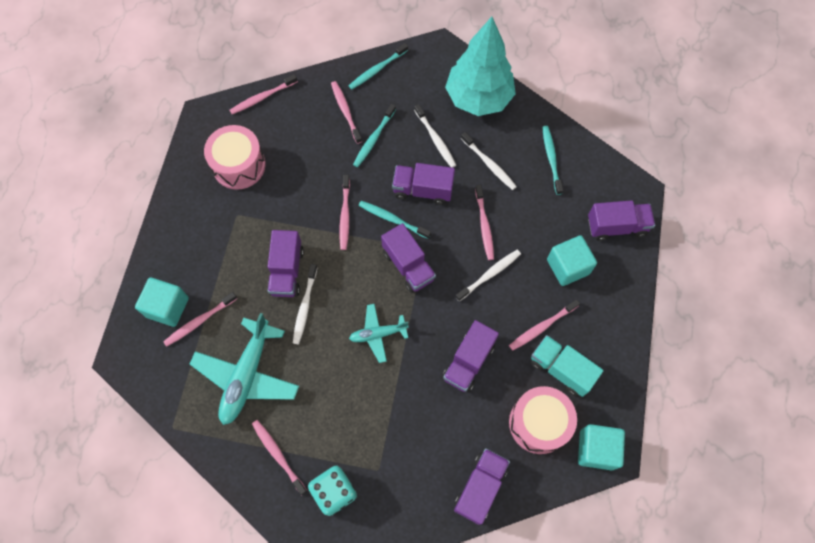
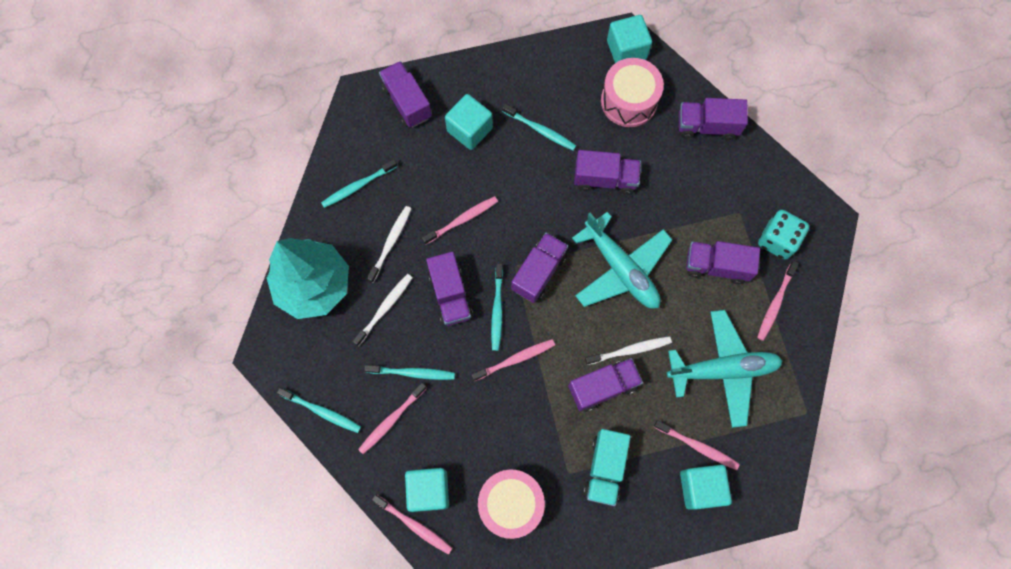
camera: 115 degrees left, 5 degrees up
(281, 116) = (429, 490): none -> turquoise cube
(338, 420) = (716, 266): none -> purple truck
(378, 334) = (621, 269): turquoise plane -> turquoise plane, size x1.80
(489, 274) = (511, 194): white toothbrush -> none
(542, 327) = (540, 130): pink toothbrush -> turquoise toothbrush
(561, 369) = (572, 100): turquoise truck -> turquoise truck (605, 468)

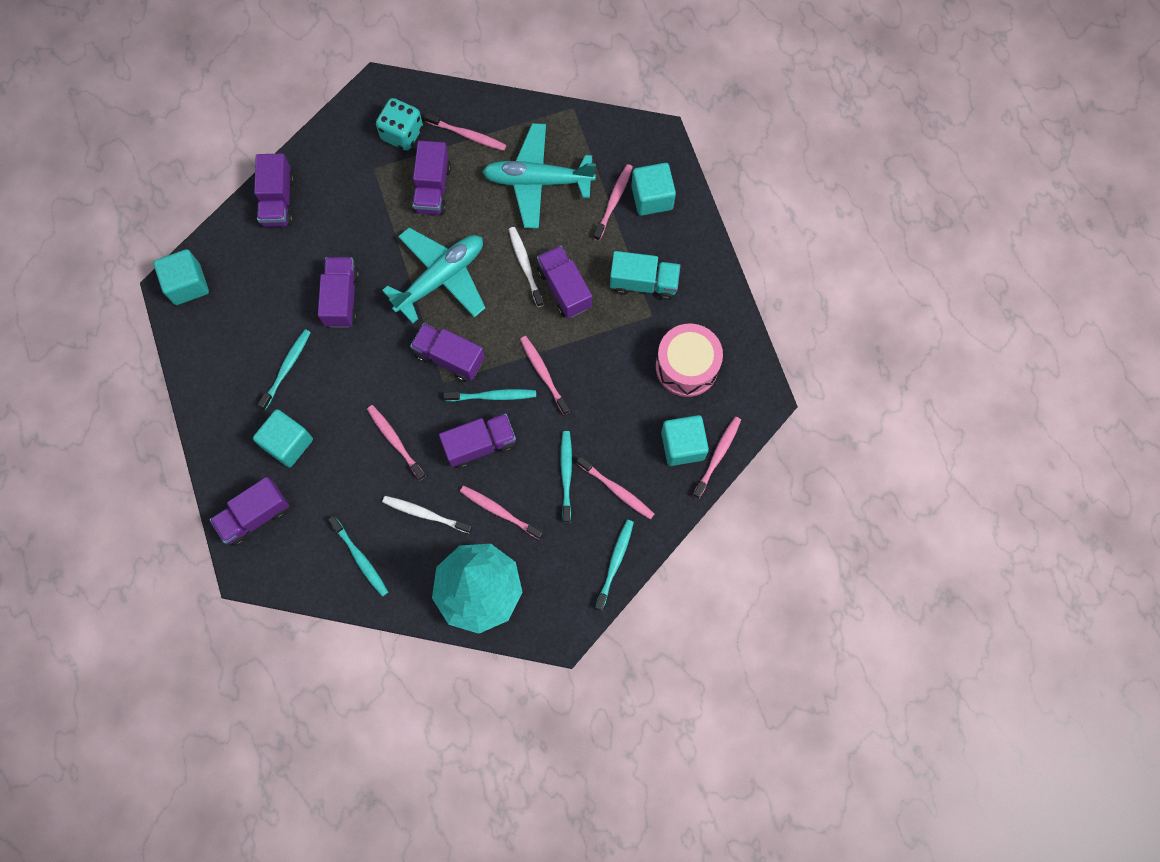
camera: 95 degrees left, 0 degrees up
(385, 308) = (499, 511): white toothbrush -> pink toothbrush
(629, 101) = (250, 279): pink drum -> none
(722, 370) = (537, 181): turquoise plane -> turquoise plane turned 75 degrees counterclockwise

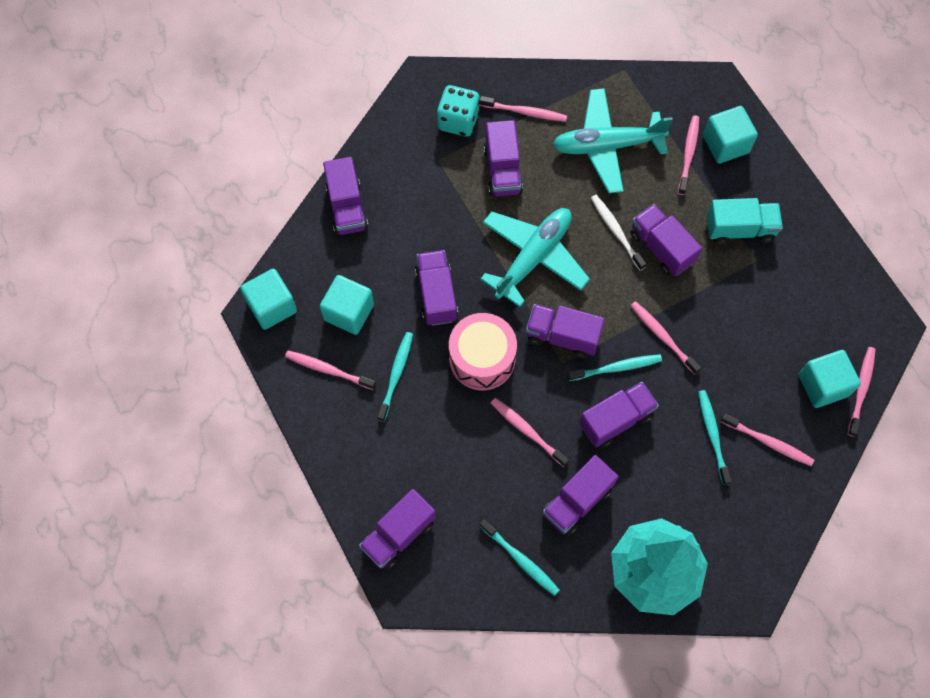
camera: 10 degrees left, 5 degrees down
(288, 443) = (415, 452): turquoise cube -> turquoise cube (349, 312)
(425, 514) = (577, 501): white toothbrush -> purple truck
(499, 511) = (653, 485): pink toothbrush -> pink toothbrush (328, 370)
(615, 563) = (786, 517): turquoise toothbrush -> none
(686, 366) = (805, 305): pink drum -> pink drum (482, 359)

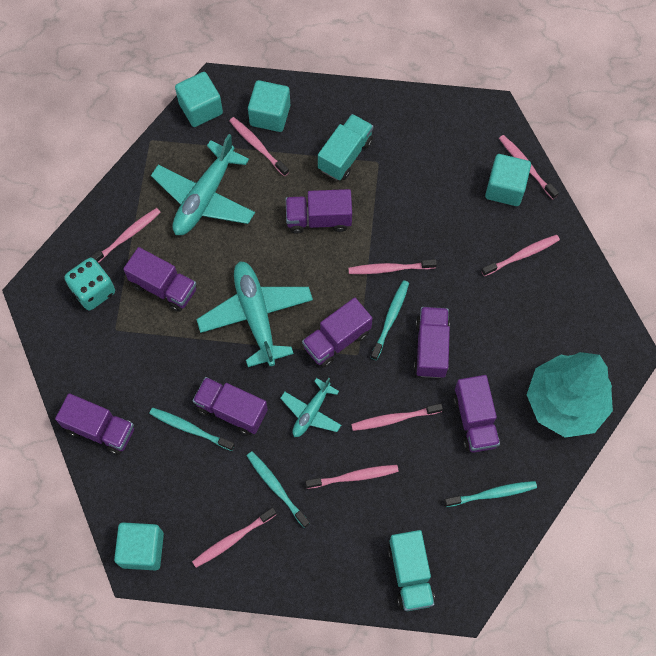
camera: 55 degrees left, 0 degrees up
(349, 312) = (195, 489): turquoise cube -> turquoise cube (201, 108)
(398, 535) = (410, 574): purple truck -> turquoise truck
(451, 431) = (354, 476): none -> pink toothbrush
(482, 359) = (311, 412): pink drum -> turquoise plane
(616, 231) = (280, 241): white toothbrush -> none
(712, 435) = (490, 289): turquoise toothbrush -> turquoise toothbrush (190, 428)

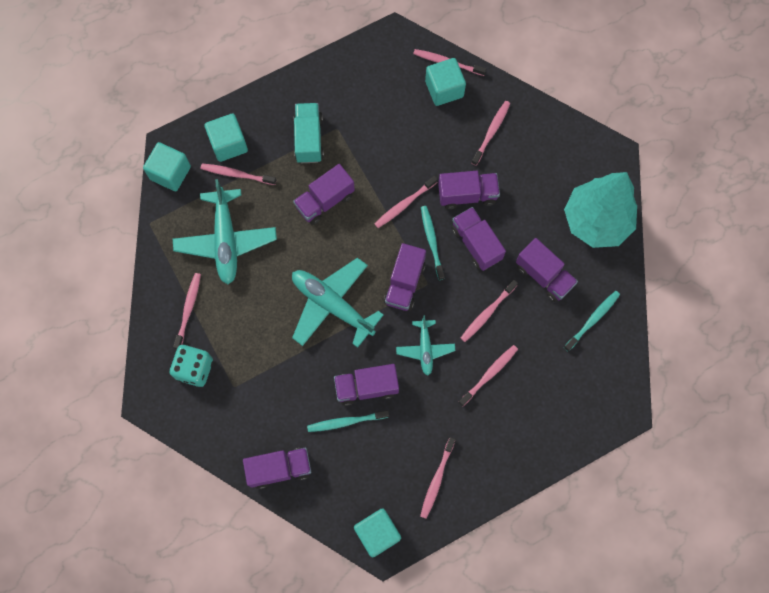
camera: 35 degrees left, 5 degrees up
(164, 287) = (246, 330): purple truck -> purple truck (467, 194)
(276, 488) = (440, 421): turquoise toothbrush -> none
(410, 574) = (577, 416): turquoise truck -> none

